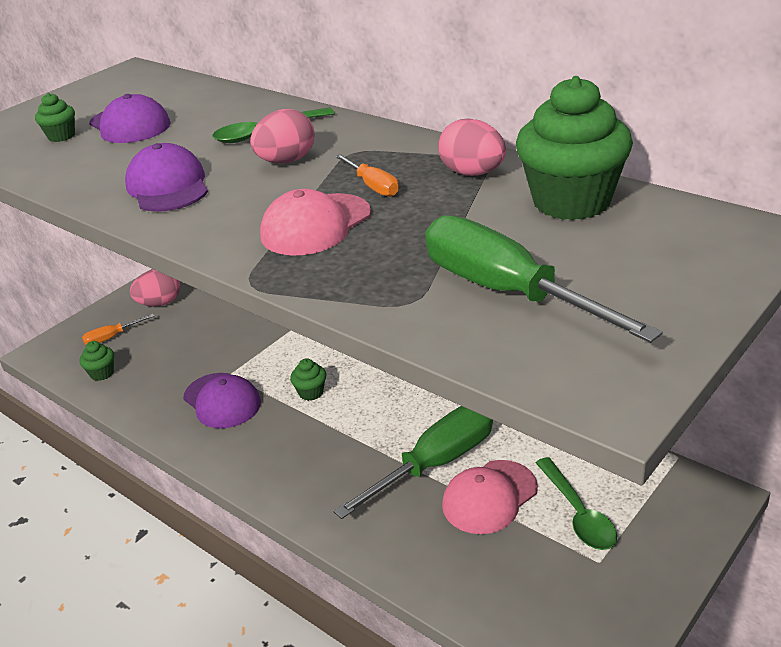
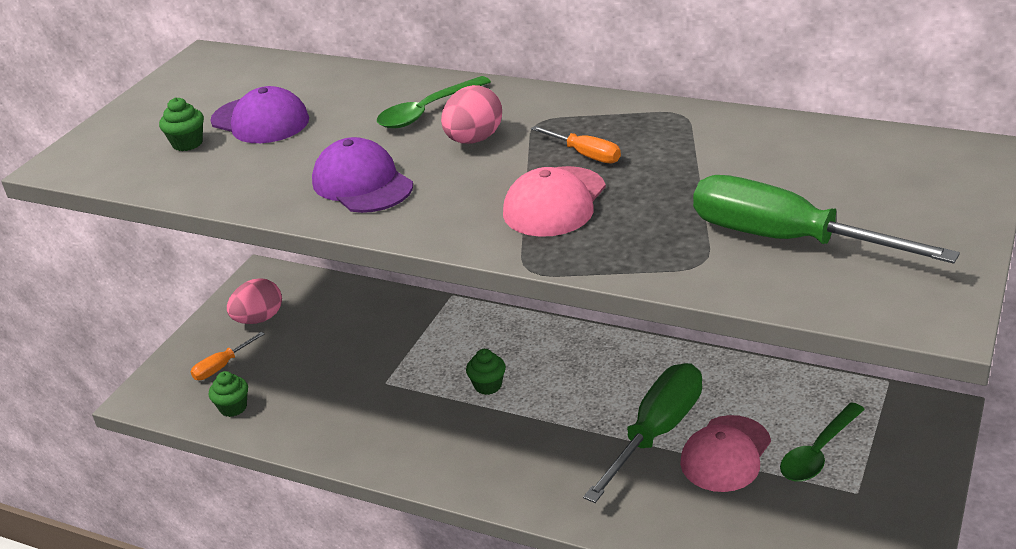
camera: 15 degrees left, 0 degrees up
(222, 401) = (392, 412): purple cap -> none
(472, 173) = (678, 129): pink egg -> none
(571, 201) = (792, 145): green cupcake -> none
(578, 513) = (818, 452): green spoon -> green spoon turned 75 degrees clockwise

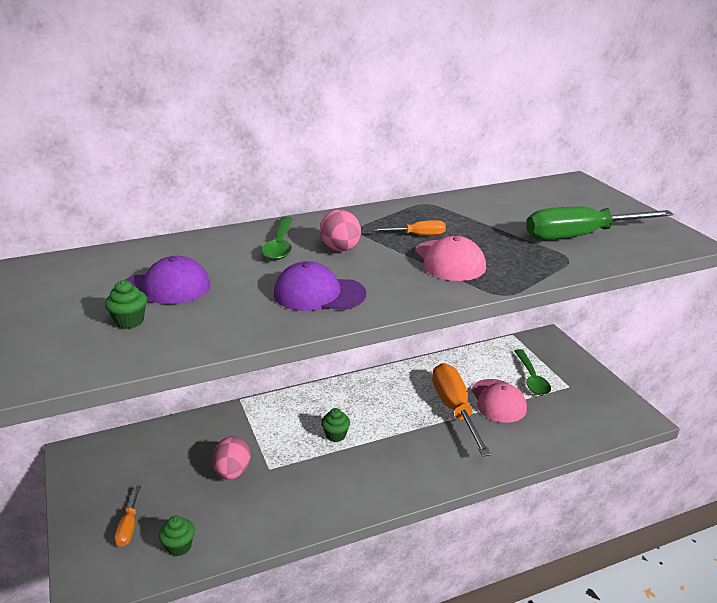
camera: 50 degrees left, 5 degrees down
(259, 319) = (115, 481): pink egg -> pink egg (232, 472)
(656, 432) = (454, 409): green screwdriver -> orange screwdriver

